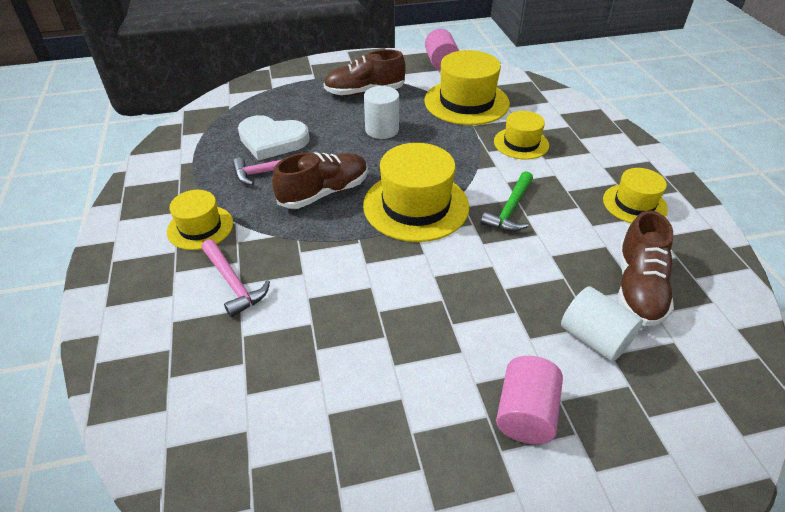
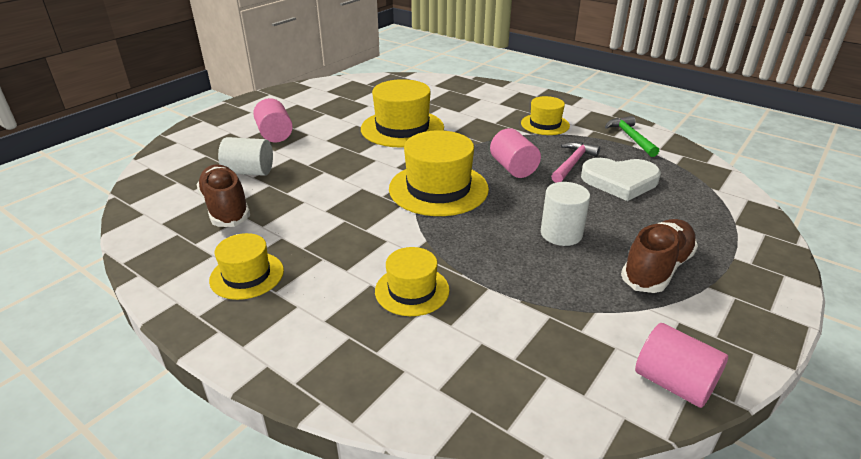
camera: 140 degrees right, 10 degrees down
(233, 283) = (480, 116): pink hammer -> none
(272, 140) = (620, 181): white heart -> white heart turned 150 degrees counterclockwise
(324, 193) = (513, 168): brown shoe -> pink cylinder
(466, 102) = (536, 319): yellow hat -> yellow hat (402, 128)
(510, 210) = (362, 218): green hammer -> green hammer (630, 137)

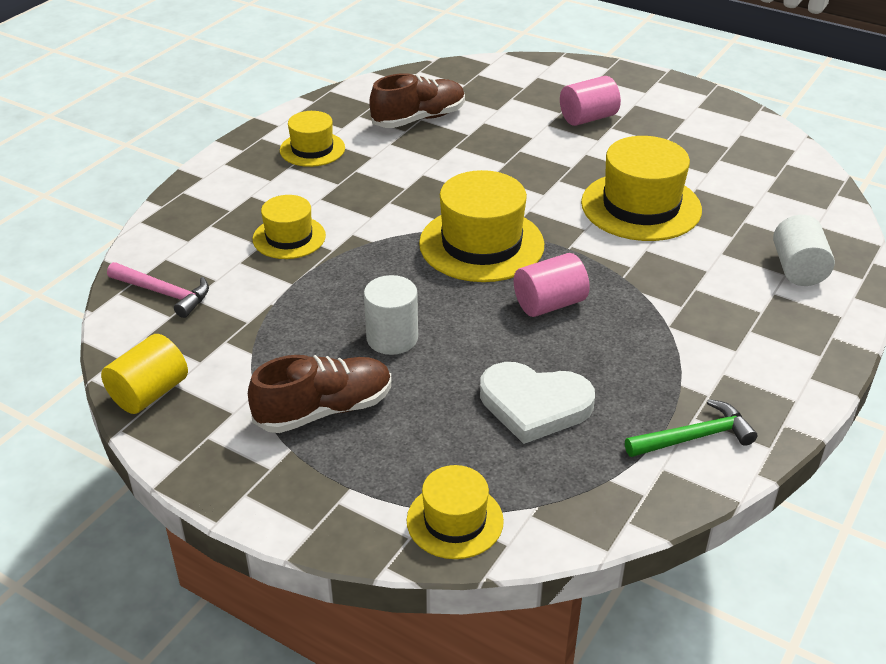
camera: 85 degrees right, 5 degrees up
(249, 172) = (493, 118): white cylinder -> white cylinder (798, 269)
(545, 124) = (709, 340): yellow hat -> yellow hat (455, 520)
(573, 163) = (579, 361): pink hammer -> pink hammer (164, 293)
(620, 181) = (534, 405): white heart -> white heart turned 75 degrees counterclockwise
(657, 268) = (324, 410): brown shoe -> brown shoe turned 60 degrees counterclockwise
(673, 383) = (149, 393): pink cylinder -> yellow cylinder

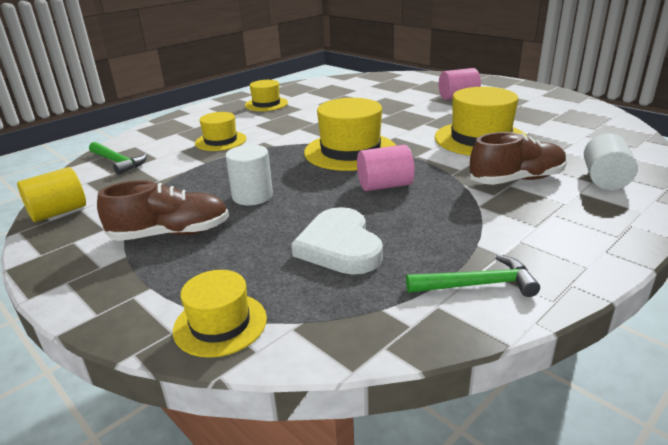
camera: 15 degrees right, 10 degrees down
(164, 293) = (118, 162): pink hammer -> green hammer
(419, 119) = (343, 94): brown shoe -> brown shoe (516, 180)
(534, 405) = (340, 246): white heart -> white heart turned 45 degrees clockwise

